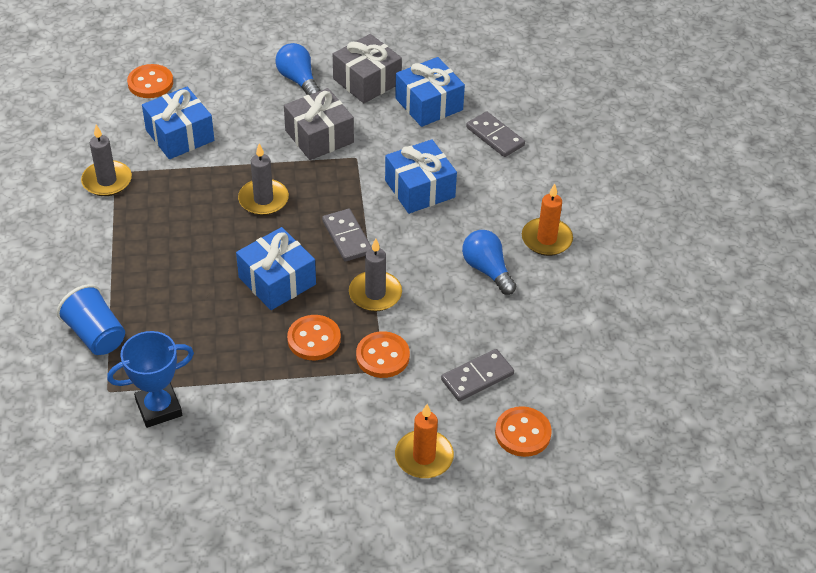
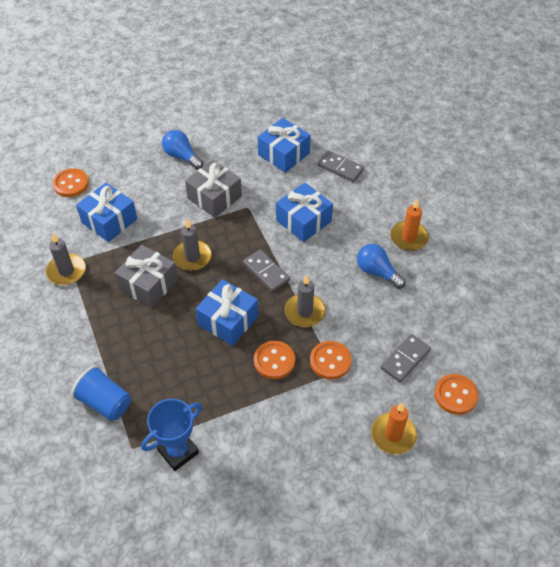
camera: 15 degrees left, 5 degrees up
(367, 81) = (232, 146): grey gift -> grey gift (148, 284)

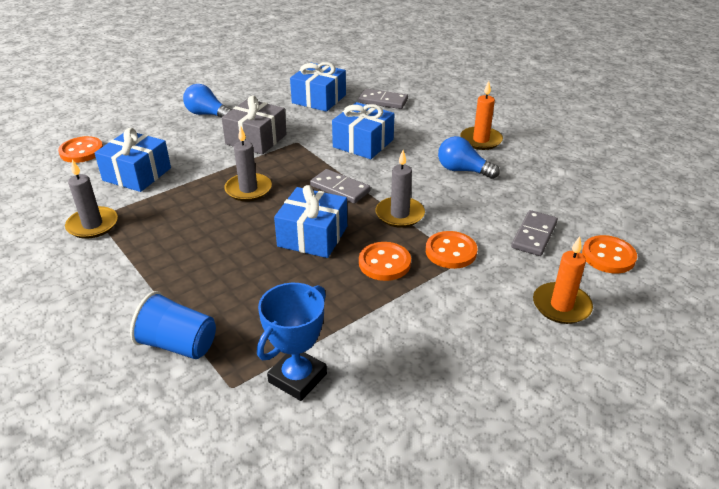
camera: 15 degrees left, 15 degrees down
(148, 284) = (202, 220): grey gift -> none

